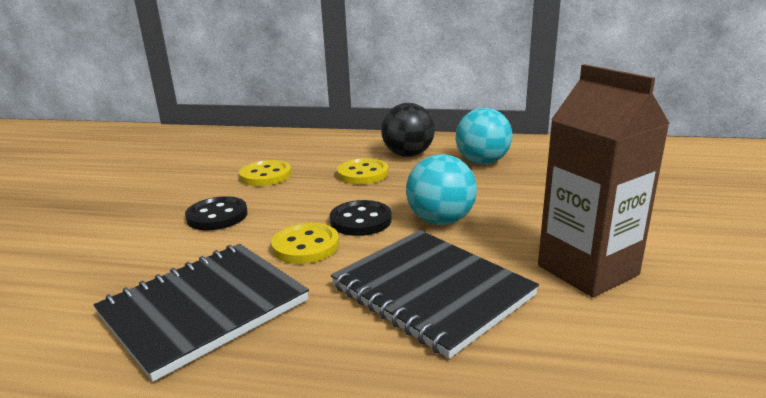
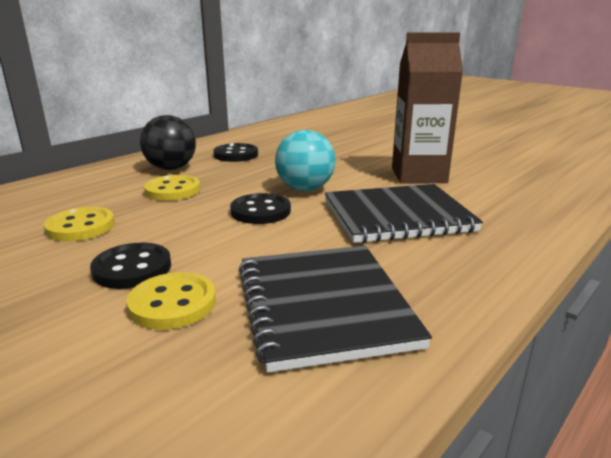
camera: 60 degrees left, 0 degrees up
(305, 246) = (271, 240): yellow button -> yellow button (172, 303)
(482, 162) = (236, 155): turquoise ball -> black button

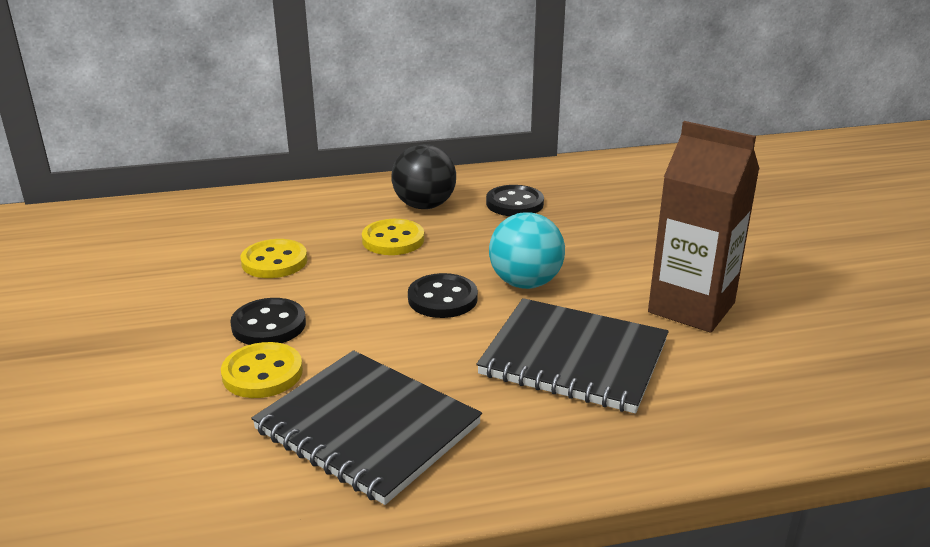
camera: 35 degrees right, 5 degrees up
(323, 306) = (367, 427): black notebook -> black notebook turned 75 degrees counterclockwise

